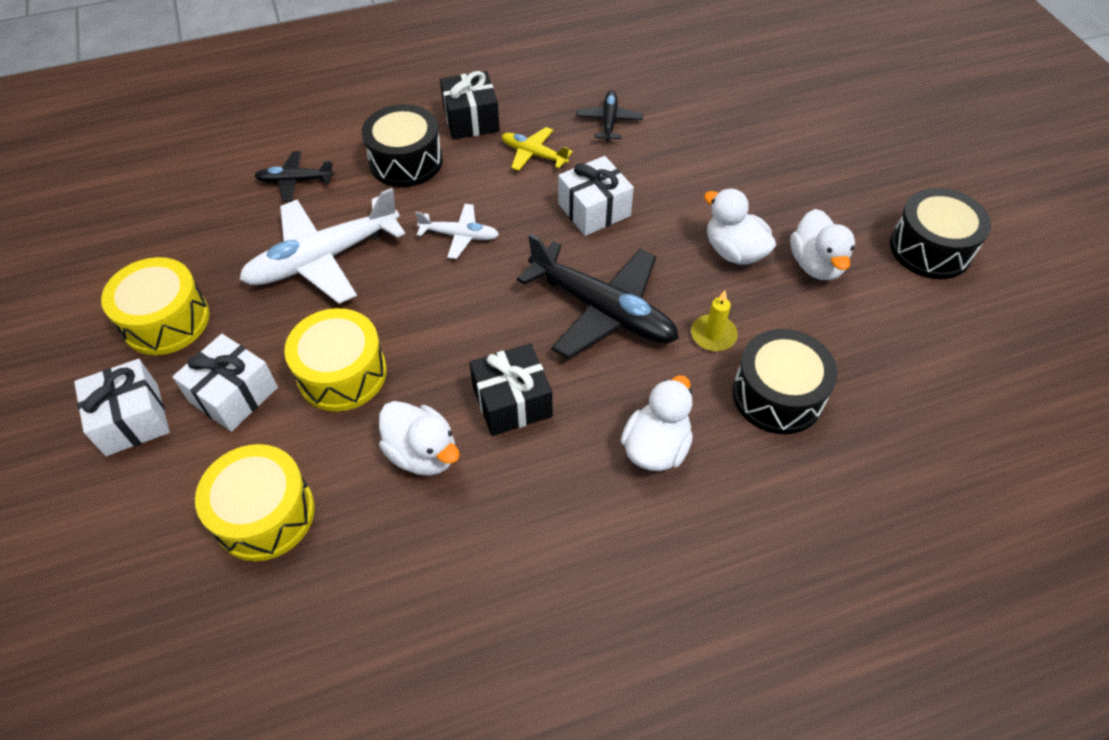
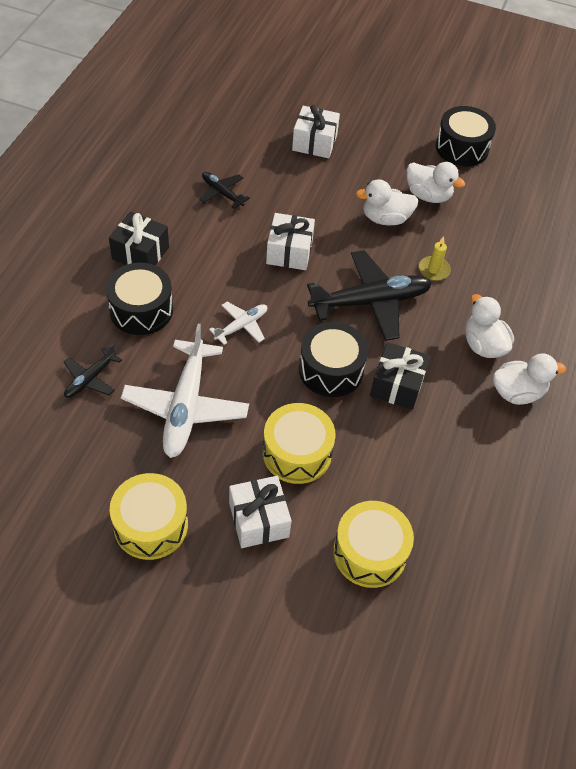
camera: 55 degrees left, 0 degrees up
(132, 419) = (225, 588): white gift -> white gift (314, 142)
(423, 453) = (395, 449): white duck -> white duck (517, 392)
(534, 154) = (210, 246): yellow plane -> none
(777, 395) = (495, 275): black drum -> black drum (331, 370)

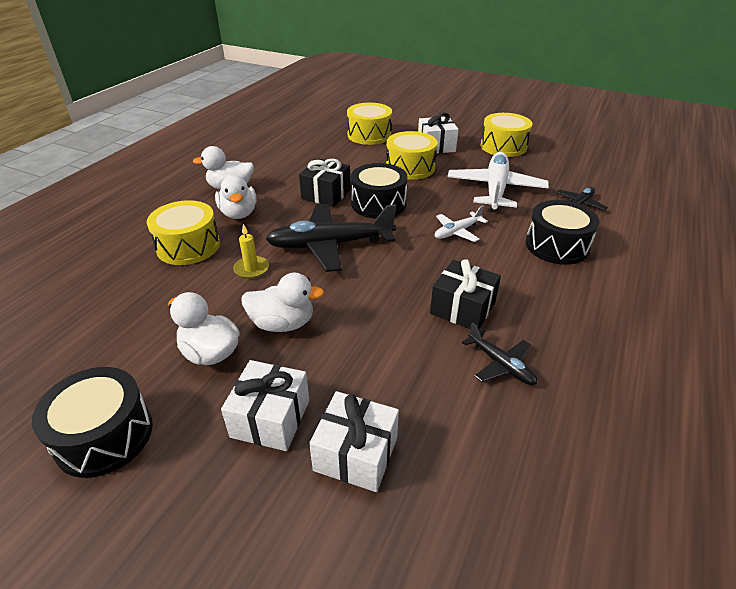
camera: 170 degrees left, 15 degrees down
(140, 253) = (580, 294): black gift -> black gift (462, 308)
(289, 252) = (409, 290): white gift -> white gift (271, 418)
(507, 295) = (188, 246): none -> yellow drum

